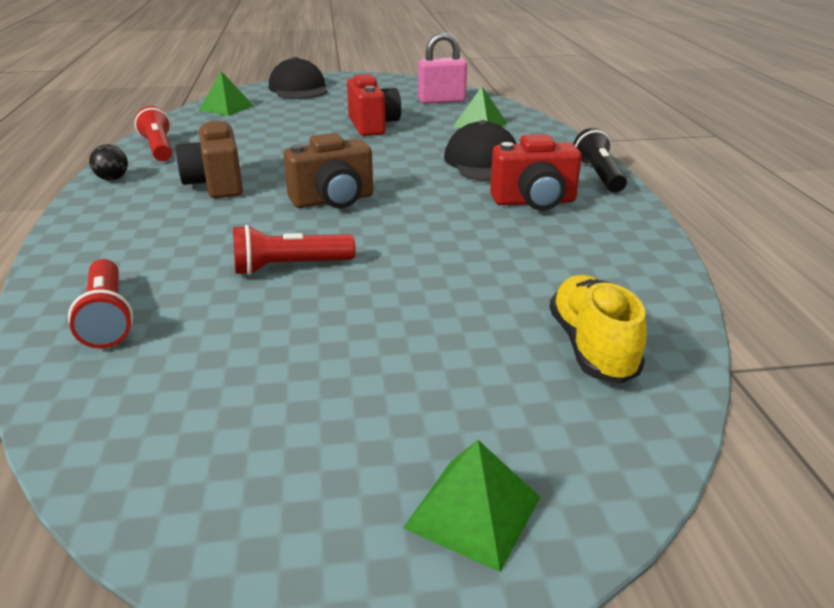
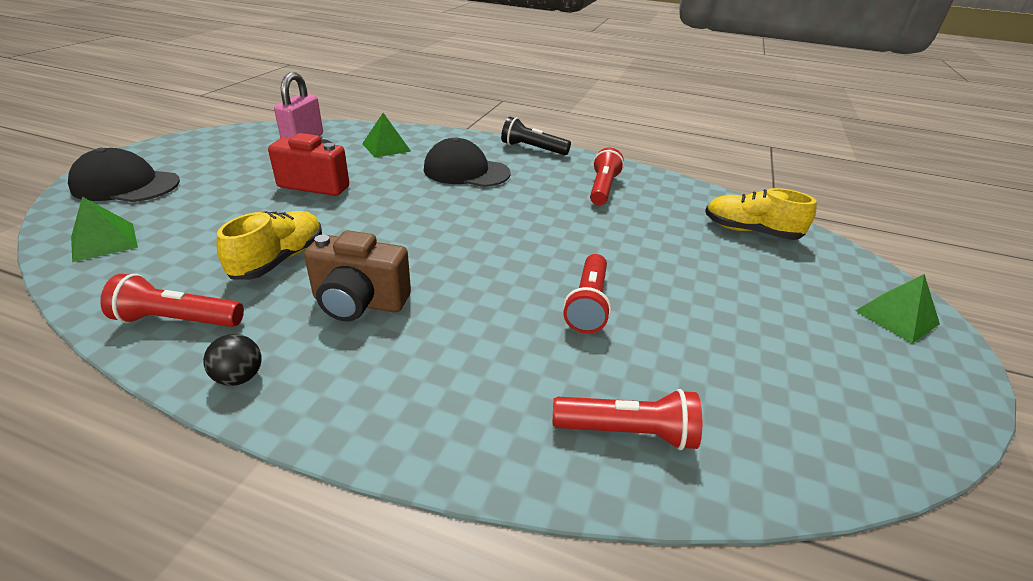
camera: 65 degrees left, 5 degrees up
(249, 149) = (279, 260): none -> yellow shoe
(333, 201) = (473, 250): brown camera -> none
(534, 202) = (554, 180): red camera -> none
(559, 229) = (602, 188): none -> red flashlight

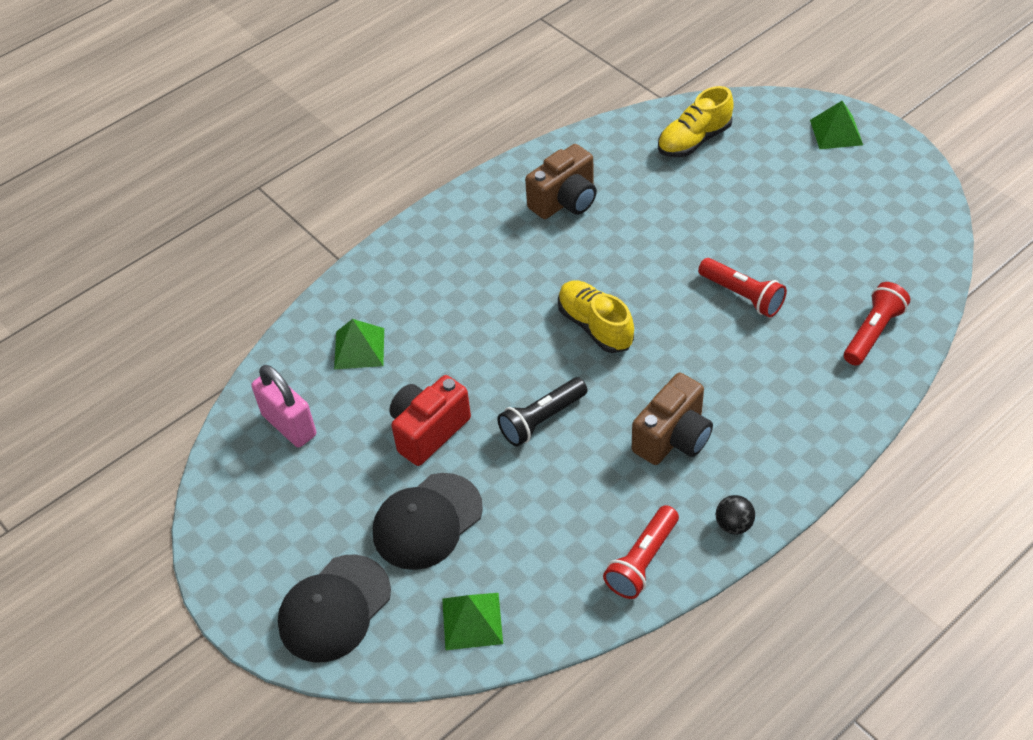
camera: 55 degrees left, 15 degrees up
(279, 260) = (577, 483): yellow shoe -> yellow shoe (595, 326)
(466, 171) = (466, 295): black cap -> black cap (427, 521)
(532, 149) = (440, 218): black flashlight -> black flashlight (542, 419)
(602, 188) = (565, 201): red flashlight -> brown camera

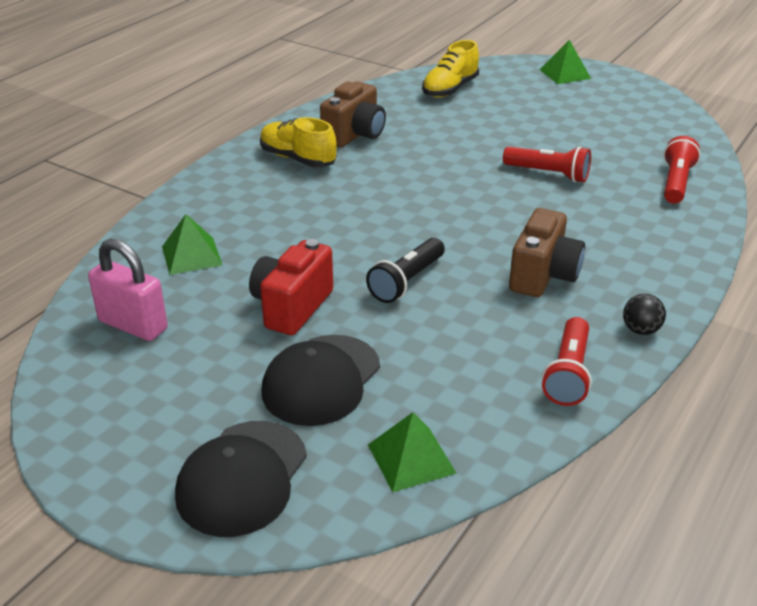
camera: 20 degrees left, 15 degrees down
(595, 326) = (425, 210): yellow shoe -> yellow shoe (298, 159)

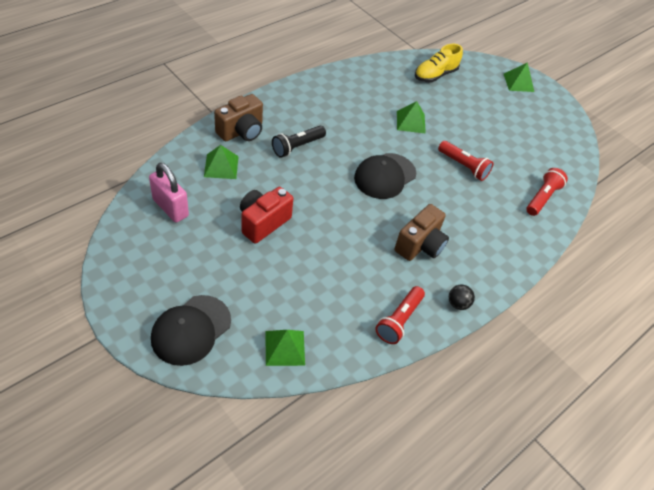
camera: 10 degrees right, 15 degrees up
(298, 159) = (313, 108): yellow shoe -> none
(321, 380) = (258, 279): black cap -> black cap (385, 176)
(355, 135) = (356, 98): brown camera -> brown camera (241, 131)
(406, 281) = (337, 224): black flashlight -> black flashlight (297, 147)
(446, 144) = (410, 122): none -> green pyramid

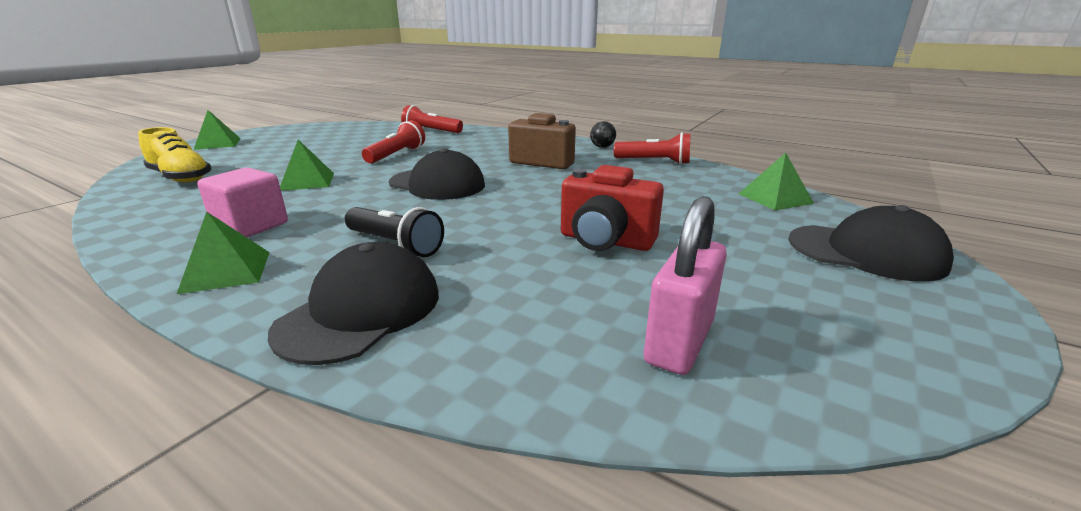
camera: 100 degrees left, 25 degrees down
(221, 166) = (497, 310): green pyramid -> green pyramid (226, 271)
(241, 131) = (361, 311): brown camera -> black cap
(343, 103) = (251, 226): none -> pink cube

